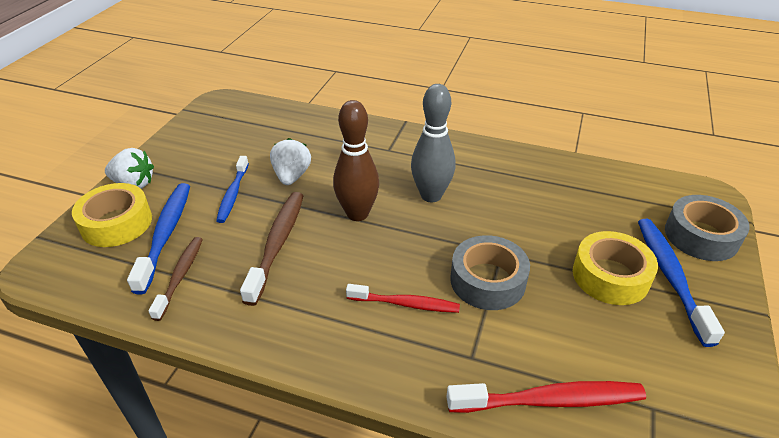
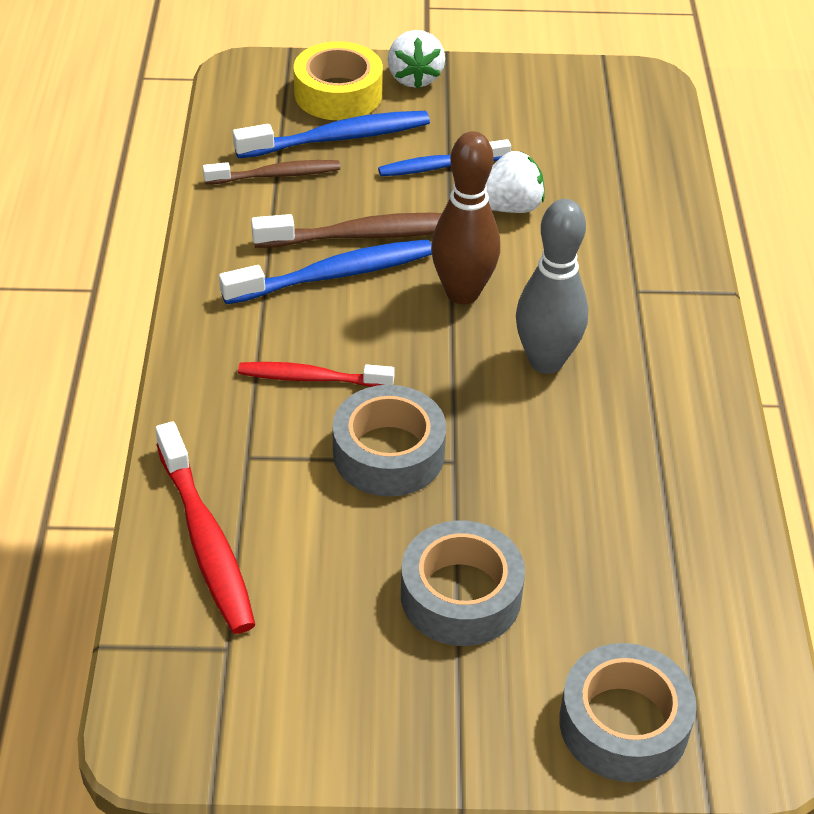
camera: 70 degrees right, 5 degrees up
(405, 304) = (311, 378): red toothbrush -> red toothbrush turned 105 degrees clockwise
(610, 276) = (461, 595): yellow tape -> grey tape
(670, 276) = (494, 674): blue toothbrush -> blue toothbrush (334, 275)

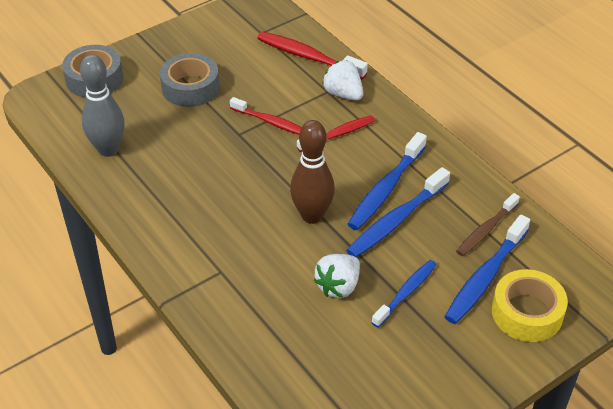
camera: 145 degrees right, 0 degrees up
(365, 235) = (396, 220): brown toothbrush -> blue toothbrush
(388, 453) = (270, 122): grey tape -> red toothbrush
(414, 78) = (499, 359): white strawberry -> white strawberry (343, 94)
(546, 361) = (236, 201): grey bowling pin -> grey bowling pin (108, 149)

